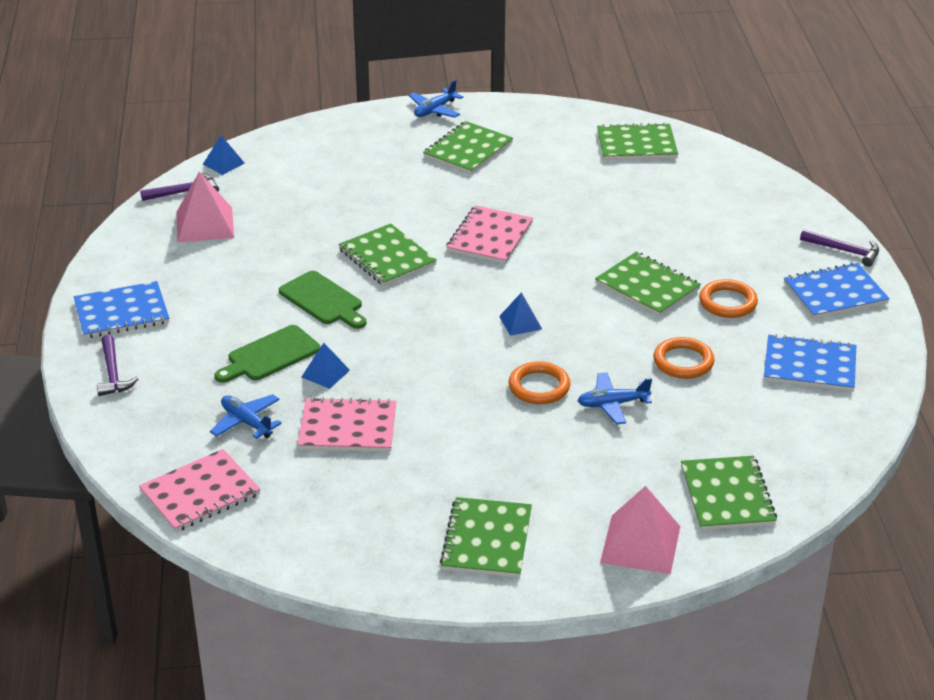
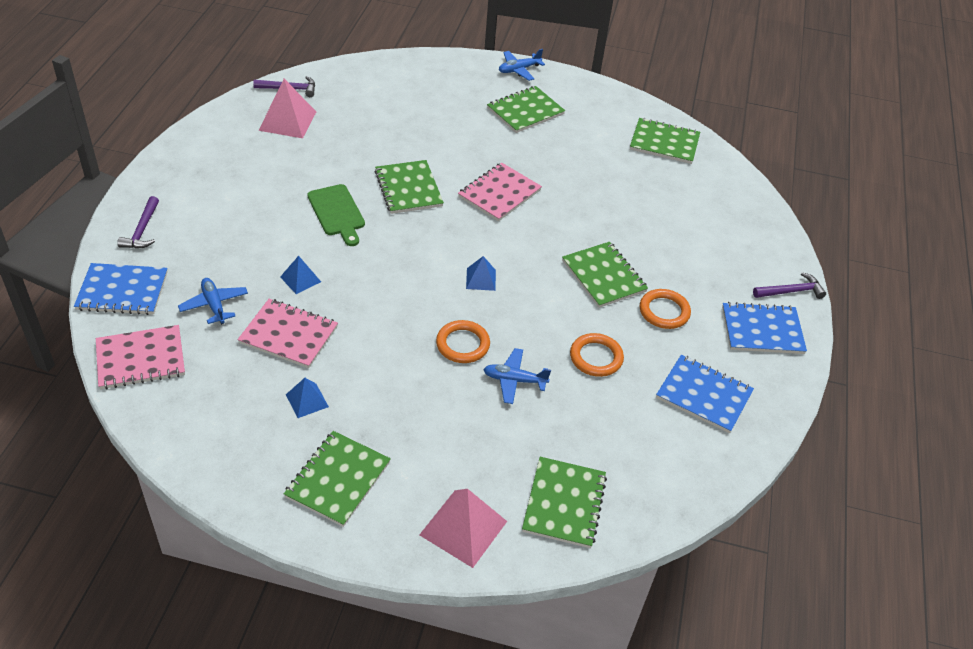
camera: 15 degrees right, 10 degrees up
(122, 312) = (181, 179): blue notebook -> blue notebook (122, 291)
(223, 163) = (332, 73): blue pyramid -> blue pyramid (307, 400)
(270, 355) = (268, 250): green cutting board -> none
(844, 251) = (791, 291): purple hammer -> purple hammer turned 60 degrees counterclockwise

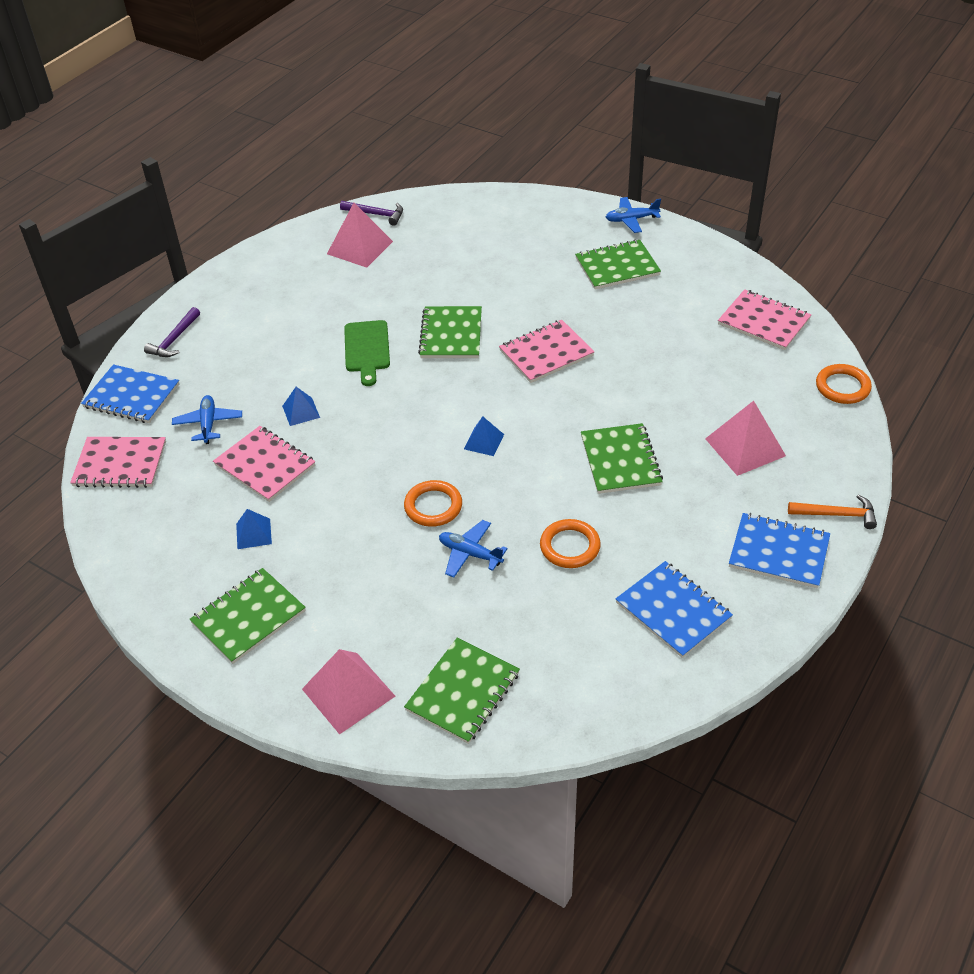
camera: 25 degrees right, 0 degrees up
(664, 142) = (764, 322): green notebook -> pink notebook
(664, 311) = (671, 511): orange ring -> orange ring (842, 387)
(697, 248) = (745, 447): none -> pink pyramid
(791, 291) = (837, 514): purple hammer -> orange hammer

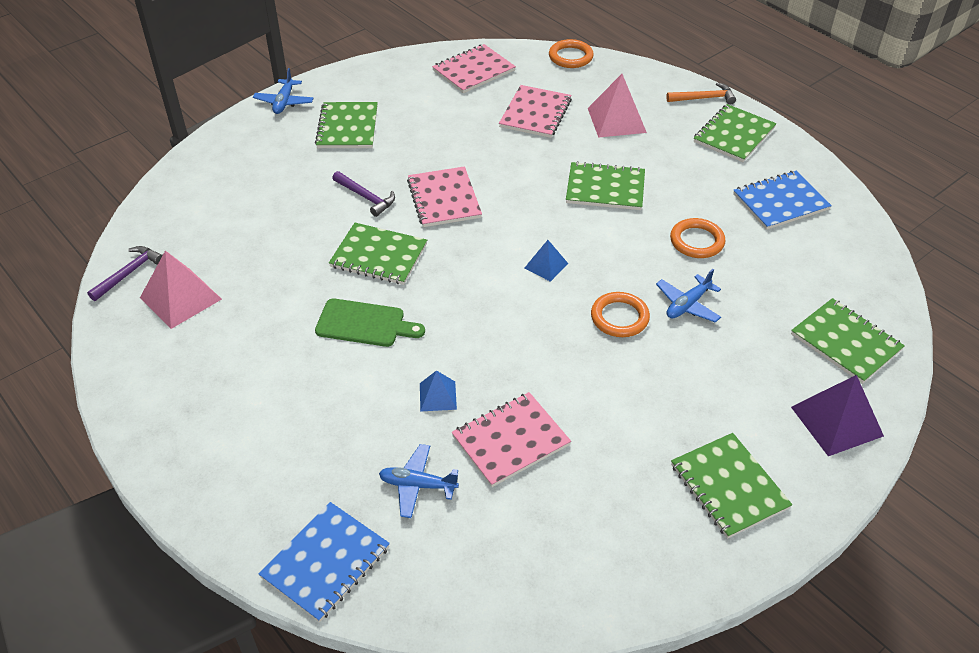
camera: 75 degrees left, 0 degrees up
(120, 464) = (449, 587): pink notebook -> pink notebook (535, 113)
(174, 339) = (239, 503): purple hammer -> purple hammer (366, 197)
(254, 533) = (611, 465): blue pyramid -> none
(348, 692) = (836, 421): pink pyramid -> purple pyramid
(779, 552) = (734, 135): blue notebook -> green notebook
(837, 514) = (704, 98): orange hammer -> orange hammer turned 60 degrees clockwise

